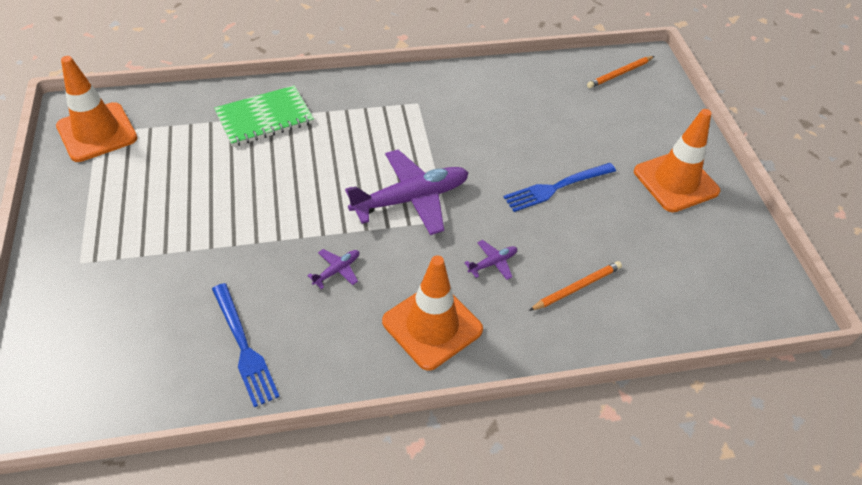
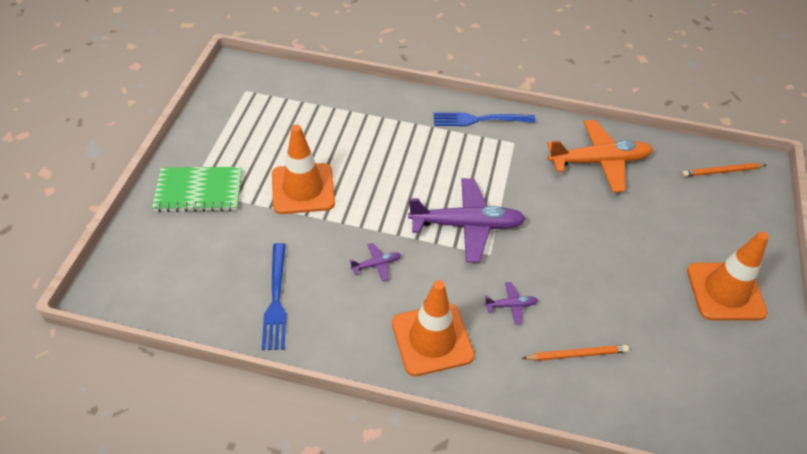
camera: 25 degrees right, 0 degrees up
(97, 132) = (246, 91): orange traffic cone -> orange traffic cone (303, 189)
(264, 118) = (378, 117): green notebook -> green notebook (199, 191)
(507, 97) = (599, 162): none -> orange plane
(555, 188) = (602, 258): blue fork -> blue fork (478, 120)

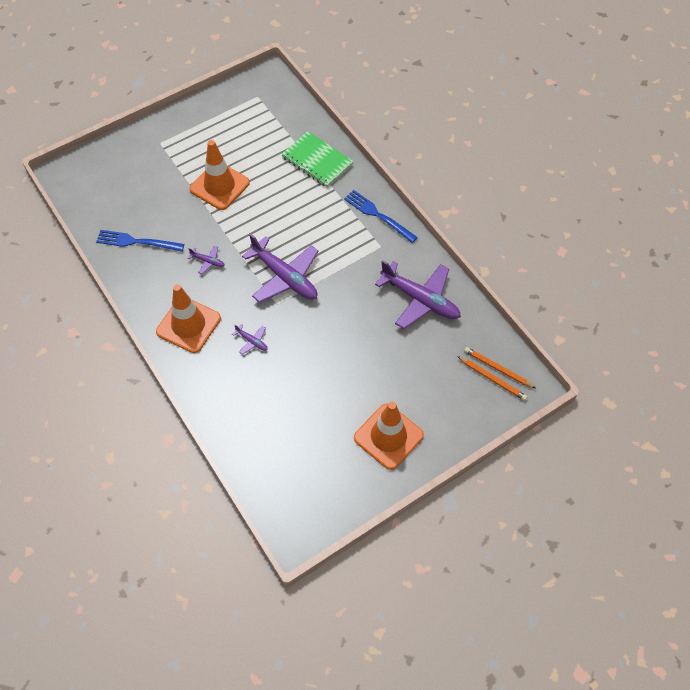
camera: 45 degrees right, 10 degrees up
(199, 191) = (164, 147): green notebook -> green notebook (317, 161)
(276, 301) = (136, 242): blue fork -> blue fork turned 60 degrees clockwise
(576, 354) = (253, 395): orange pencil -> orange pencil (492, 379)
(599, 162) = (420, 299): orange plane -> purple plane

